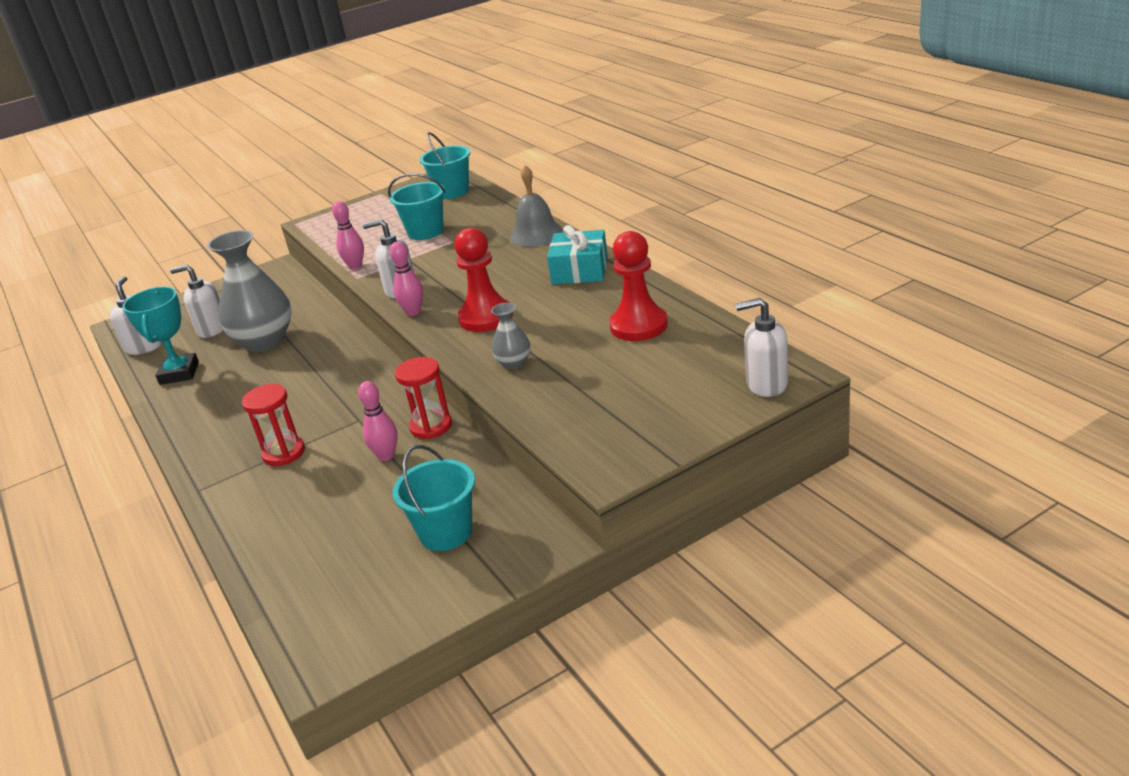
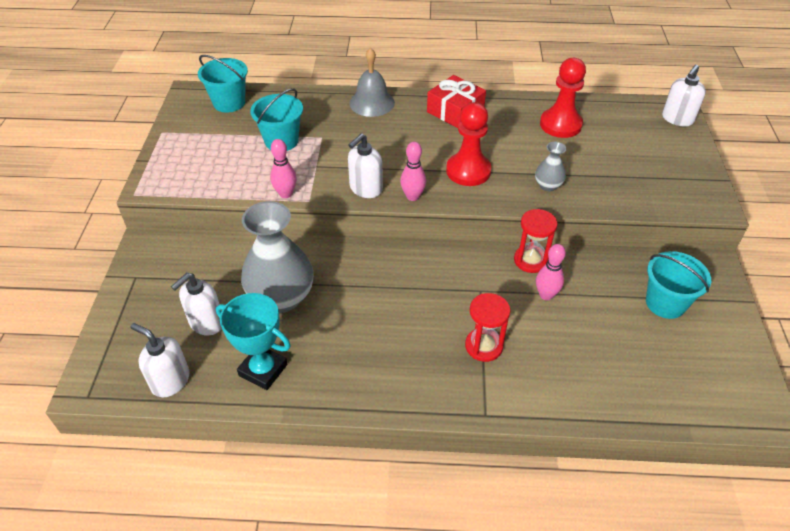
camera: 60 degrees left, 15 degrees up
(580, 270) = (455, 111): turquoise gift -> red gift

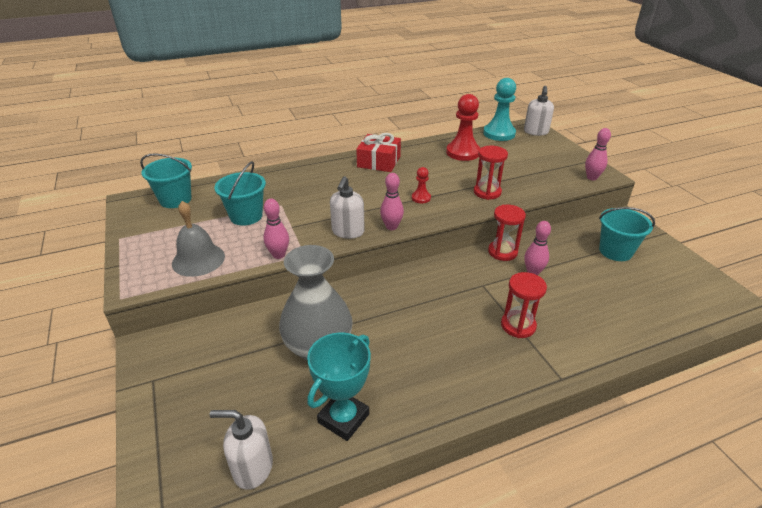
camera: 25 degrees left, 10 degrees down
(206, 322) = (257, 396): white soap dispenser -> none
(263, 370) = (343, 418): turquoise trophy -> turquoise trophy turned 60 degrees counterclockwise
(372, 103) = (307, 171): grey bell -> grey bell (198, 259)
(468, 171) = (421, 198): red pawn -> red pawn, size x0.50
(548, 185) = (487, 192): grey vase -> red hourglass
(626, 109) = (499, 133): none -> turquoise pawn
(694, 203) = (591, 178): none -> pink bowling pin

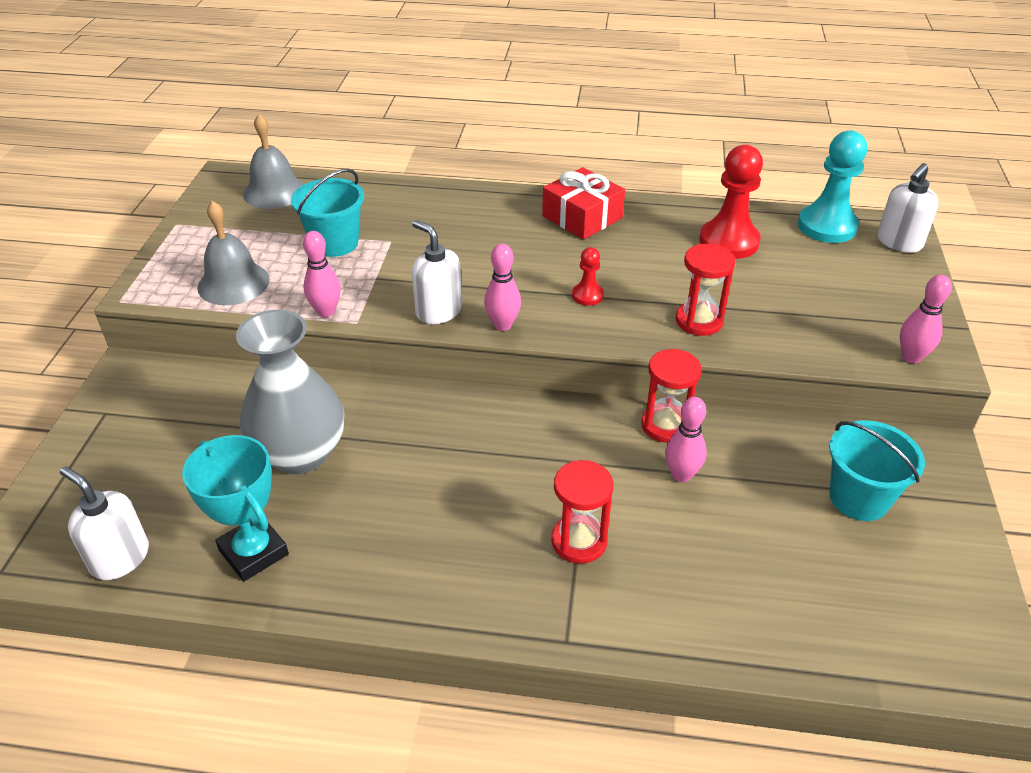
camera: 30 degrees right, 5 degrees up
(175, 200) = (274, 192): turquoise bucket -> grey bell
(343, 418) = (253, 552): turquoise trophy -> turquoise trophy turned 75 degrees clockwise
(348, 232) = (438, 311): white soap dispenser -> white soap dispenser turned 90 degrees clockwise

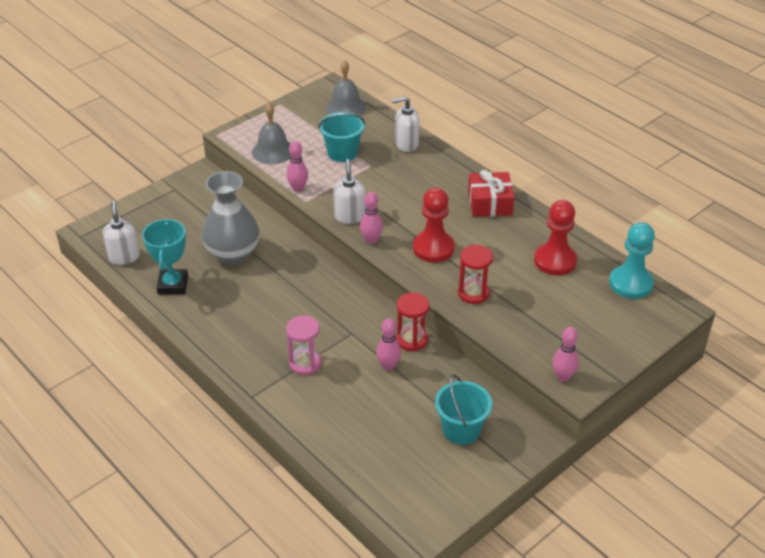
camera: 40 degrees right, 0 degrees up
(579, 541) = (305, 363): red hourglass -> pink hourglass
(587, 295) = (433, 248): red pawn -> red pawn, size x2.00
(899, 242) = (662, 317): white soap dispenser -> white soap dispenser (406, 144)

